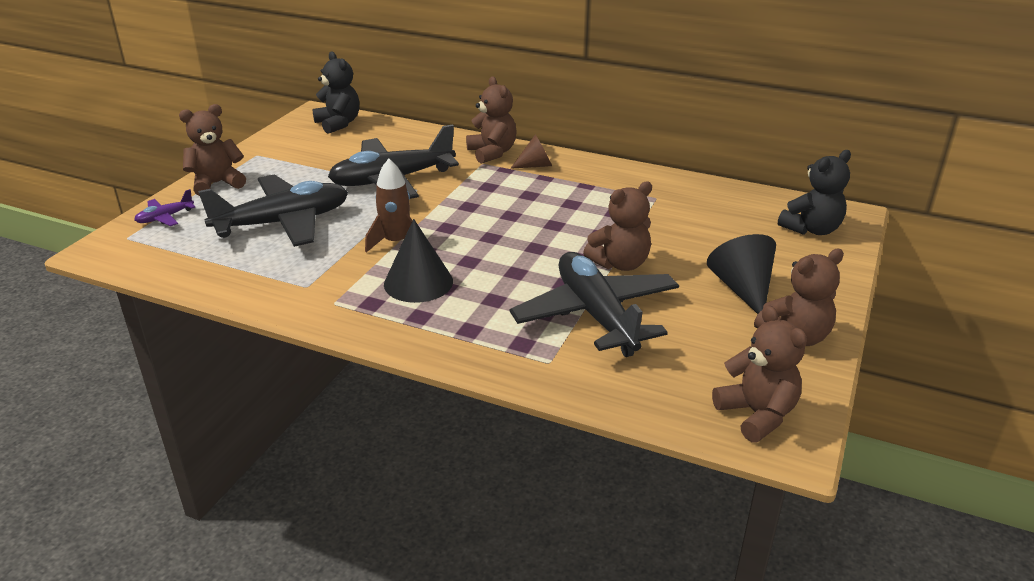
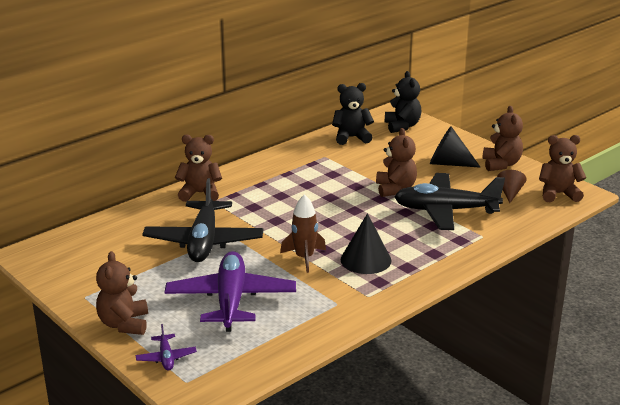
camera: 65 degrees left, 5 degrees down
(283, 223) = (231, 300): black plane -> purple plane
(338, 124) = (65, 247): black teddy bear -> black teddy bear (351, 137)
(535, 165) = (238, 182): brown cone -> brown cone (510, 193)

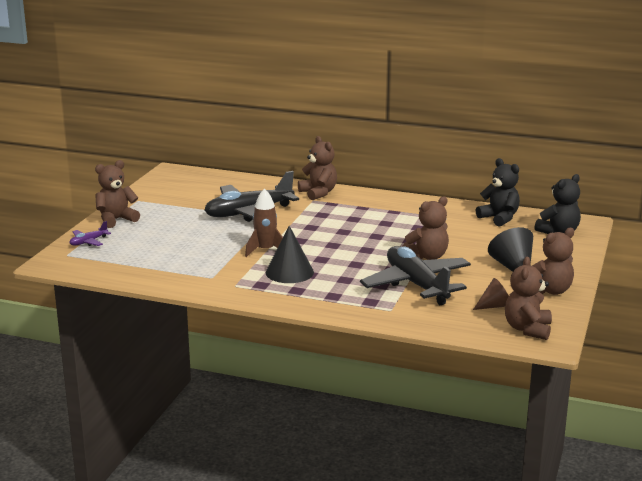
camera: 60 degrees right, 5 degrees down
(231, 300) = (178, 242): purple plane -> none
(558, 194) = (527, 329): brown teddy bear -> brown teddy bear turned 135 degrees counterclockwise

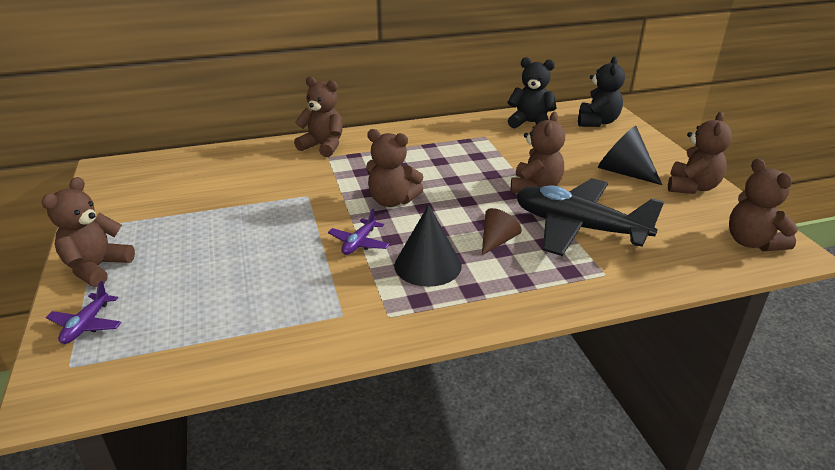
camera: 35 degrees left, 10 degrees up
(248, 213) = (274, 196): black plane -> none
(265, 250) = (359, 243): brown rocket -> purple plane
(317, 236) = (392, 201): none -> brown teddy bear
(494, 306) = (682, 225): brown cone -> brown cone (497, 241)

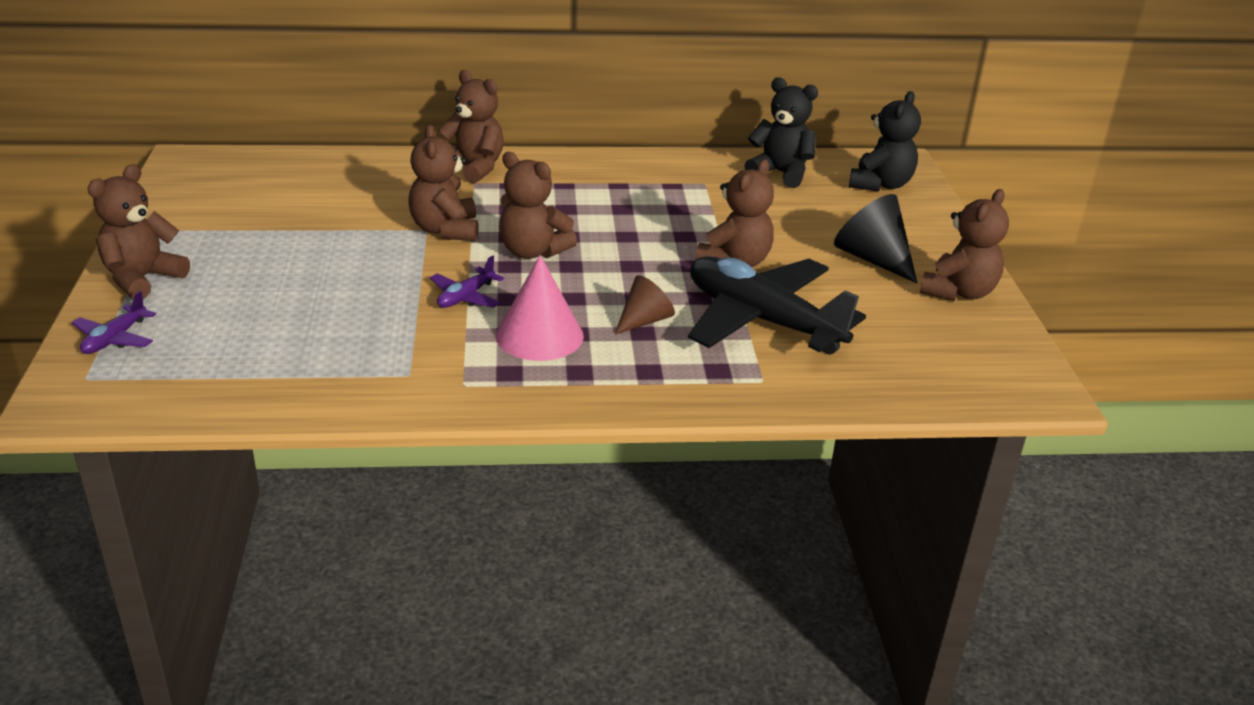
camera: 10 degrees right, 0 degrees up
(428, 265) = (539, 335): black cone -> pink cone
(752, 242) = (991, 374): brown teddy bear -> brown teddy bear (445, 230)

